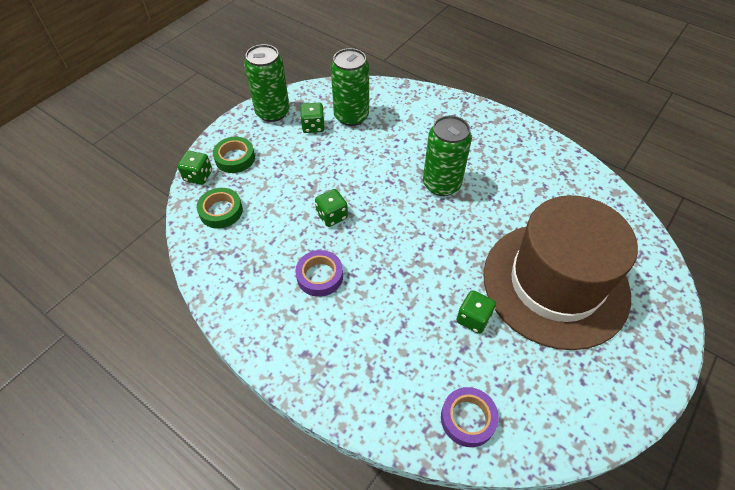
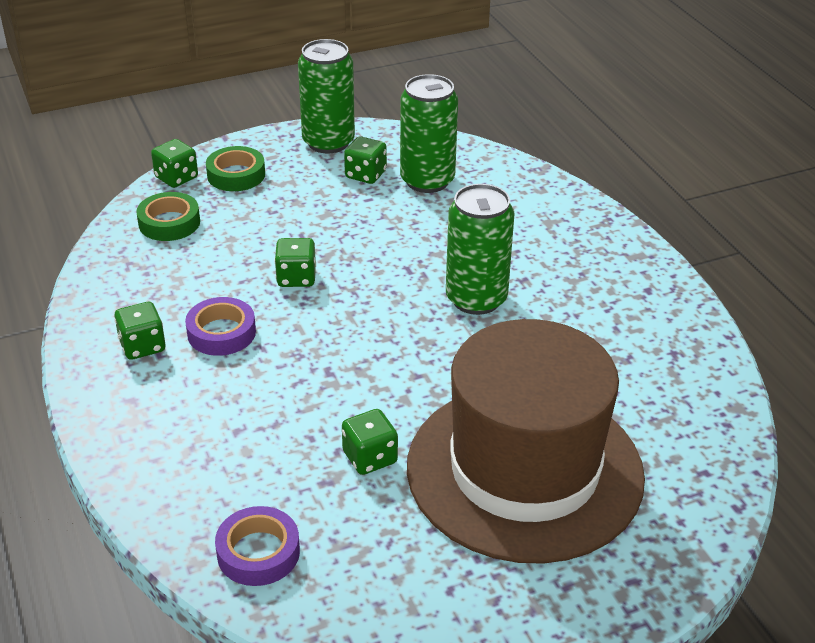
camera: 30 degrees right, 15 degrees down
(279, 310) = (142, 346): none -> green dice

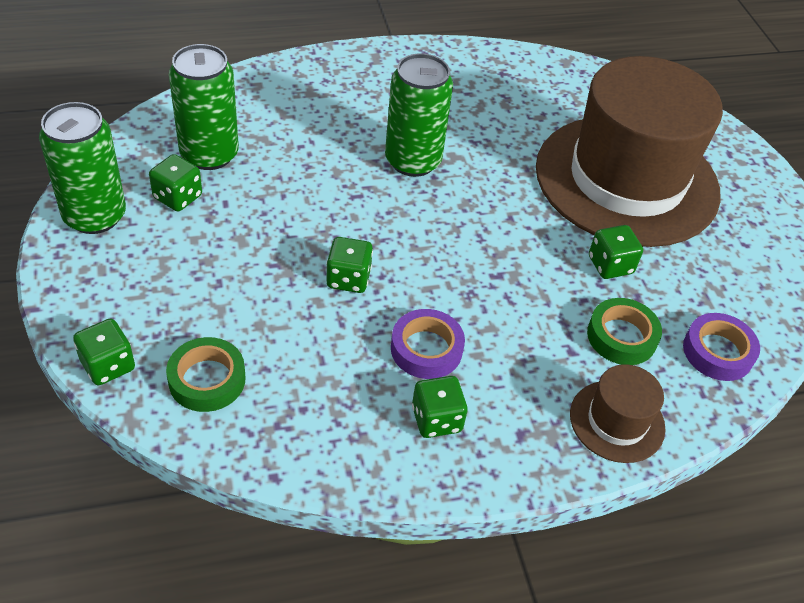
camera: 85 degrees left, 10 degrees up
(152, 466) = (617, 421): none -> brown hat
(236, 175) = (127, 306): green tape -> green tape (621, 336)

